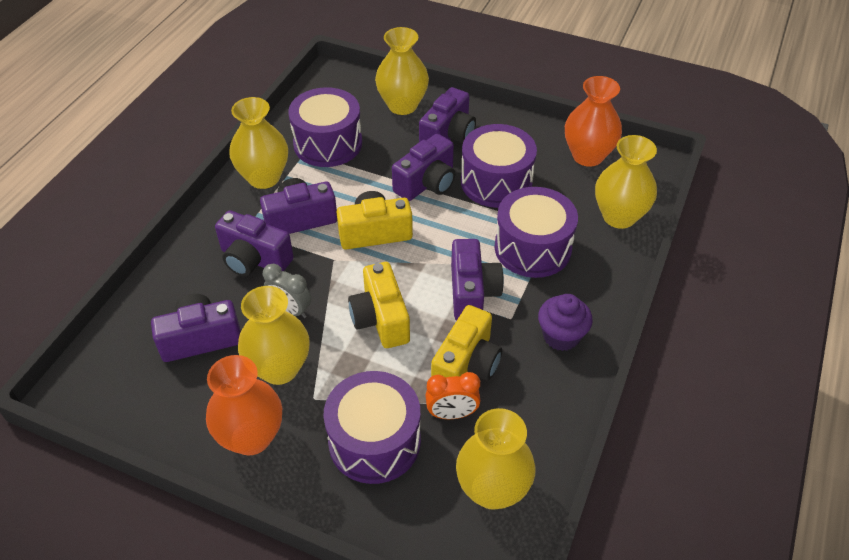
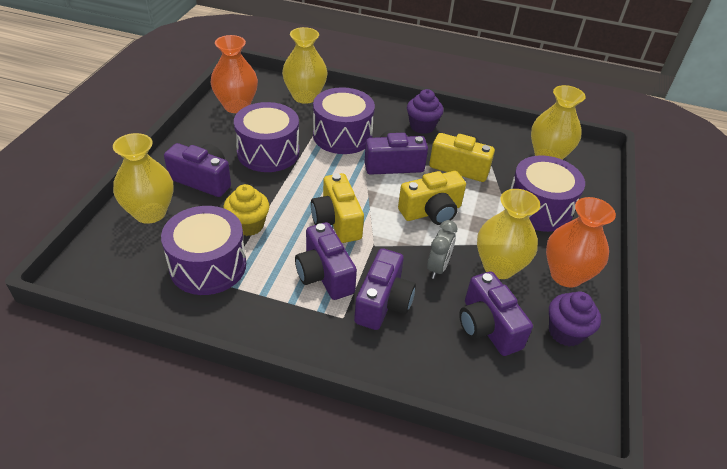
camera: 100 degrees left, 5 degrees down
(172, 410) = (565, 332): none -> purple cupcake
(264, 178) = (263, 313): yellow vase -> none
(377, 167) = (248, 225): none -> yellow cupcake
(427, 183) = (270, 192): purple camera -> none
(452, 414) = (502, 173): orange clock -> none

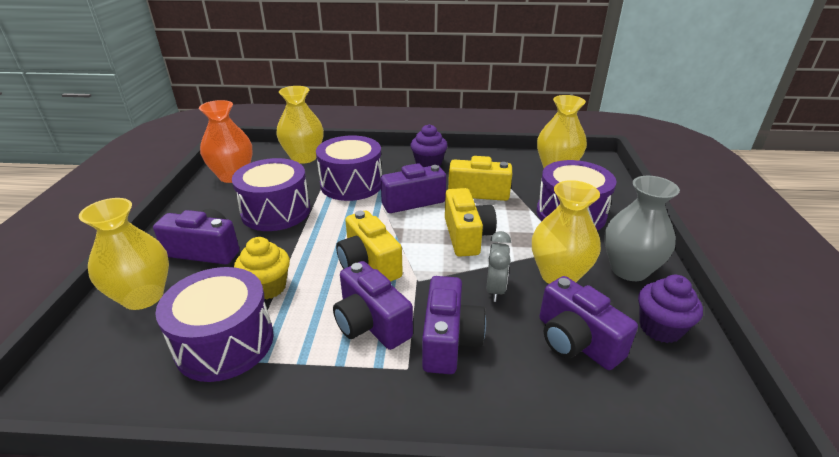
camera: 10 degrees left, 10 degrees down
(431, 211) = (467, 236): yellow camera -> yellow camera turned 60 degrees counterclockwise
(566, 275) = (629, 269): orange vase -> grey vase

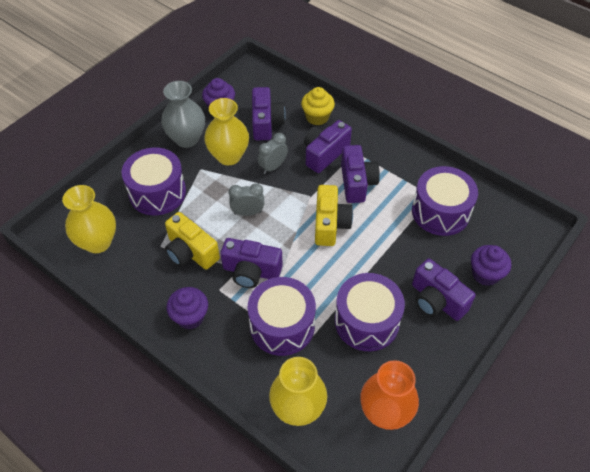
camera: 145 degrees left, 20 degrees up
(143, 296) = (485, 274): yellow vase -> purple cupcake
(267, 287) = (404, 239): yellow cupcake -> yellow cupcake (317, 117)
(467, 236) = (248, 212): yellow camera -> grey clock

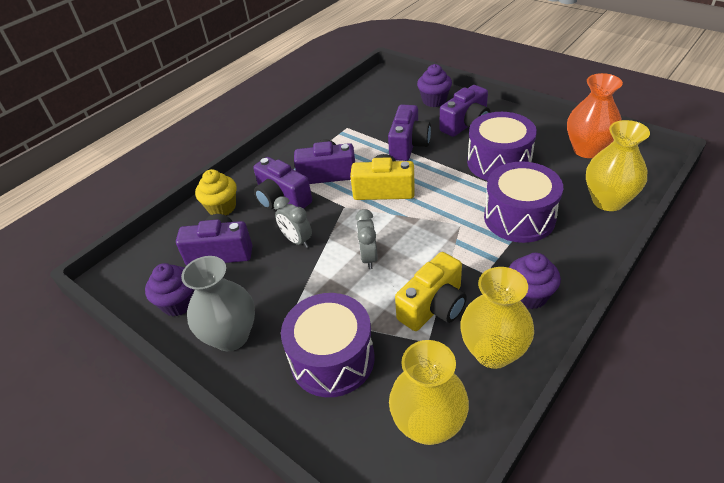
camera: 85 degrees left, 10 degrees down
(229, 156) = (273, 284): yellow vase -> yellow vase (493, 352)
(251, 271) = (455, 247): purple camera -> purple camera (408, 145)
(440, 212) = (366, 122): purple drum -> none

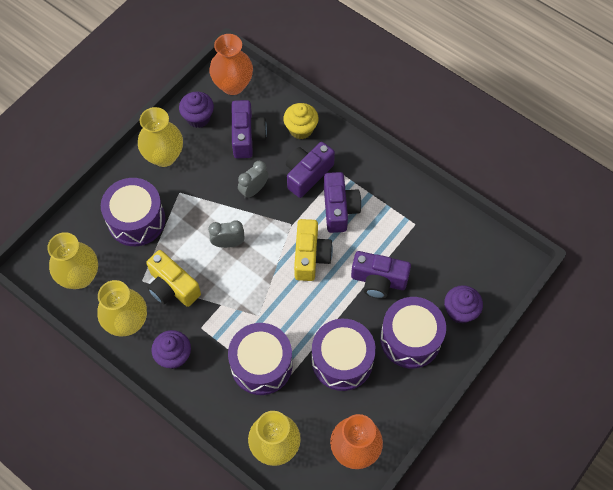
camera: 85 degrees right, 20 degrees up
(139, 272) = (233, 85): none -> orange vase
(231, 336) = (164, 156): grey vase -> yellow vase
(466, 124) = (410, 339): purple camera -> purple drum

